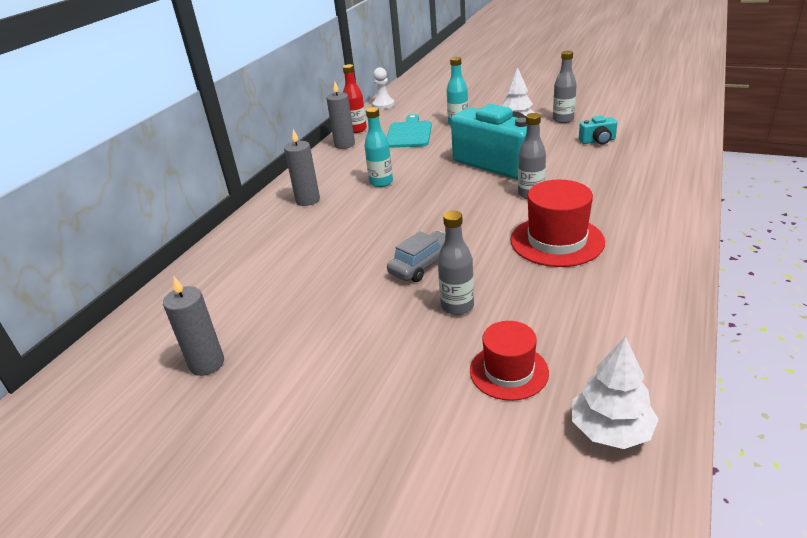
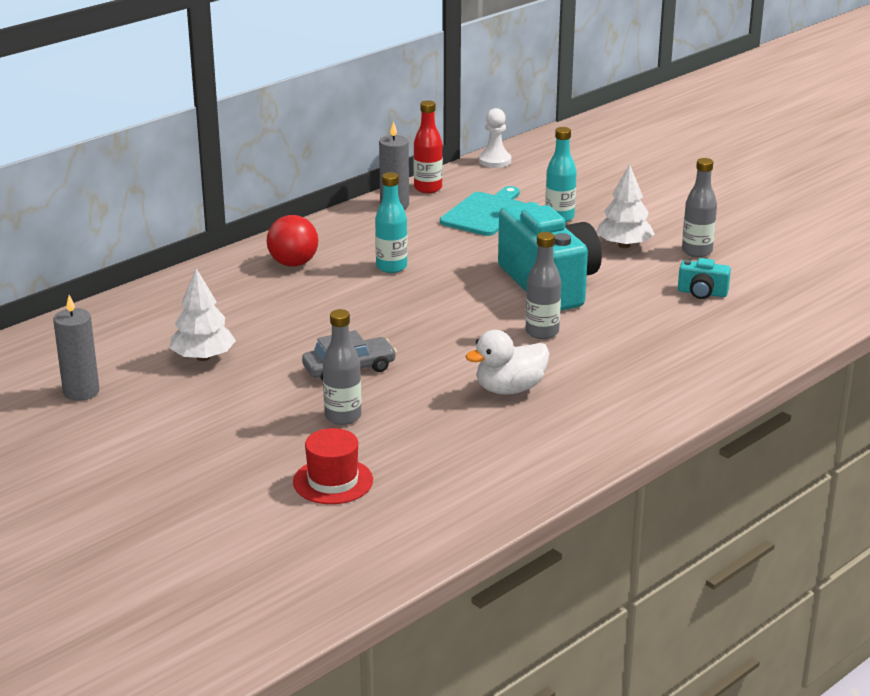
camera: 20 degrees right, 5 degrees down
(308, 200) = (293, 263): grey candle -> red ball
(557, 241) = (509, 389): red hat -> white duck
(610, 430) = (370, 546): white tree -> white tree (203, 357)

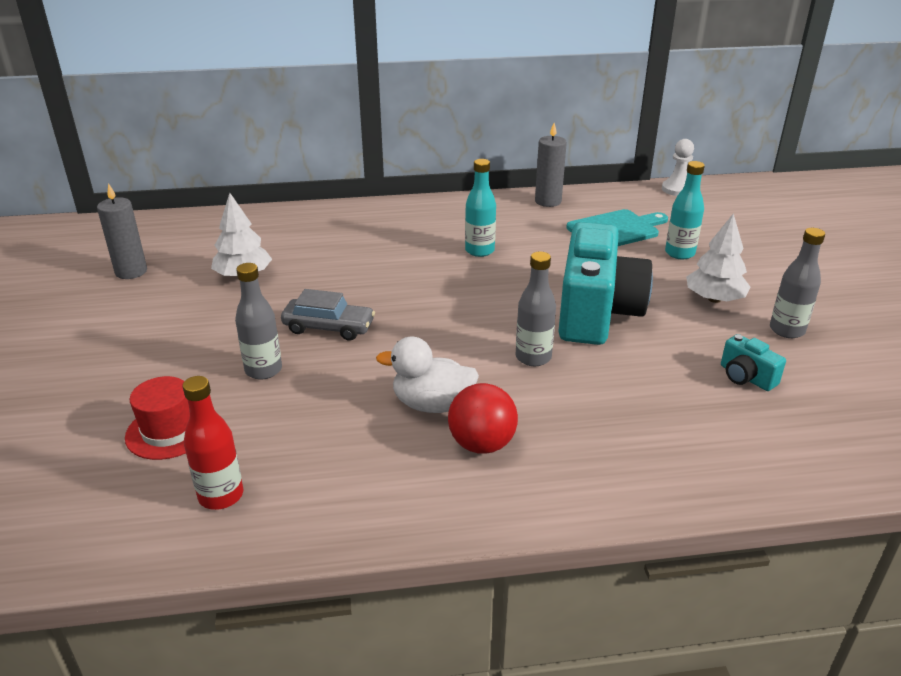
camera: 35 degrees right, 5 degrees up
(293, 263) = (410, 223): red ball -> red ball (482, 444)
(428, 188) = (592, 196): red bottle -> red bottle (221, 496)

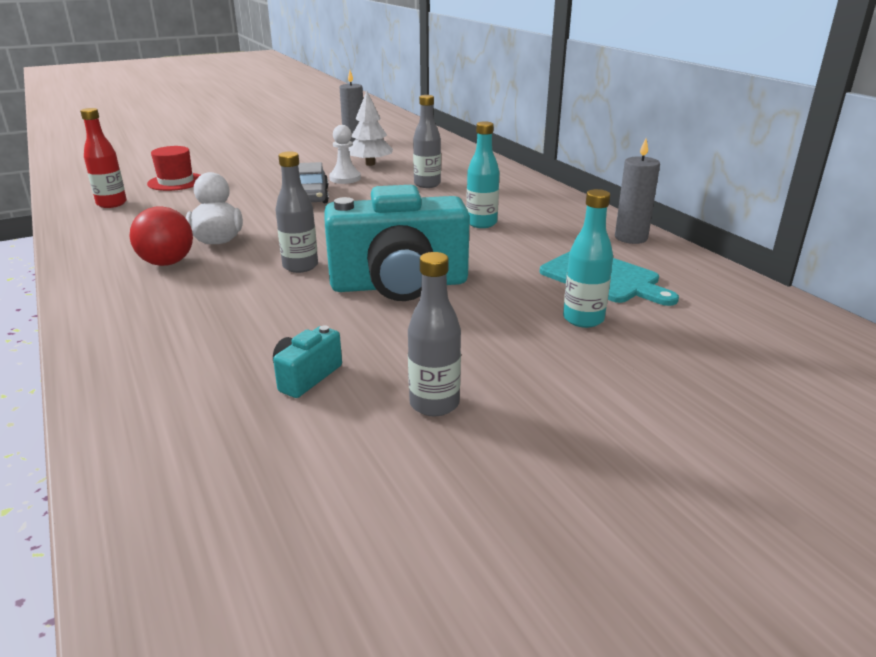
camera: 70 degrees right, 5 degrees down
(263, 370) = (248, 189): grey bottle -> grey bottle (427, 184)
(677, 189) = (783, 305): white pawn -> white pawn (345, 178)
(714, 299) = (480, 348): white tree -> none

